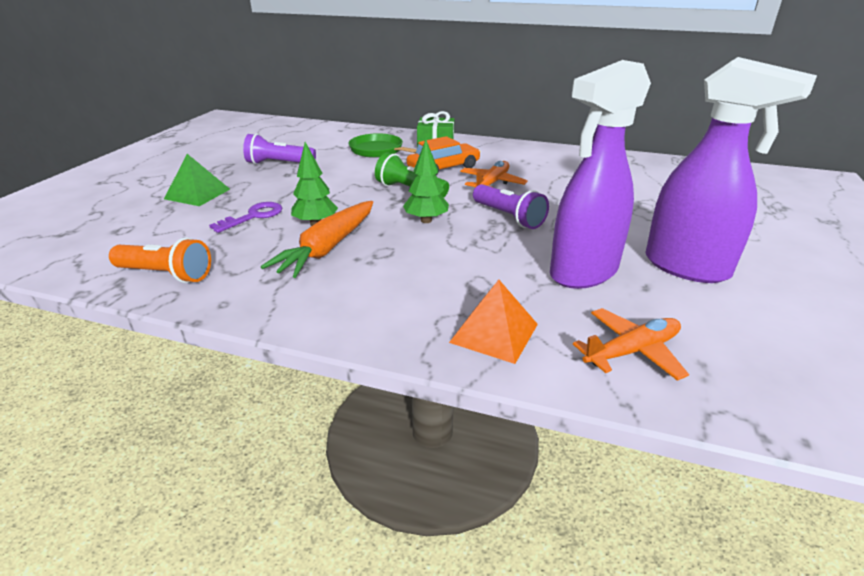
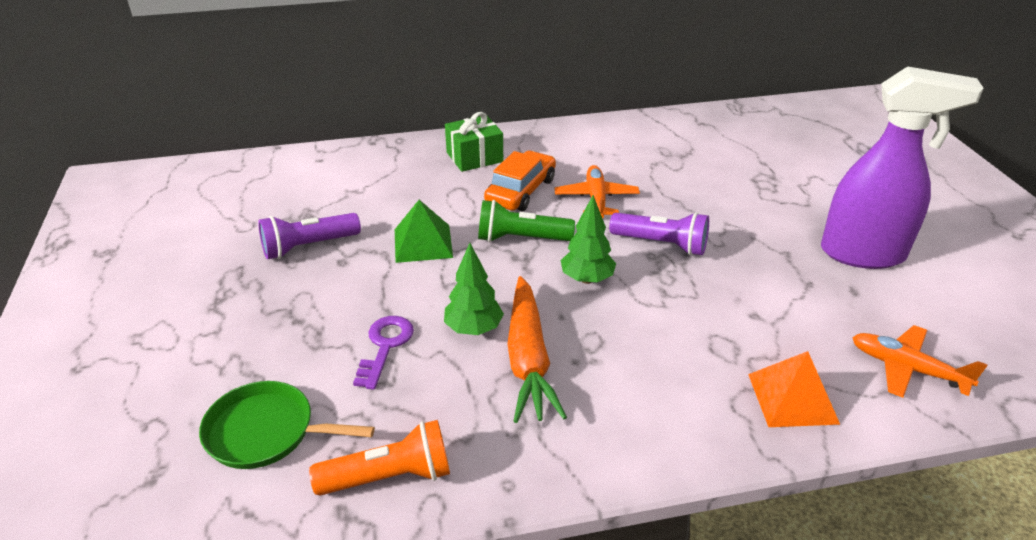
camera: 30 degrees left, 5 degrees up
(197, 194) = (261, 337): green pyramid -> green pyramid (423, 243)
(378, 150) = (412, 184): green pan -> green pan (266, 432)
(583, 273) = (793, 294): purple spray bottle -> none
(632, 351) = (906, 368): orange plane -> orange plane turned 90 degrees counterclockwise

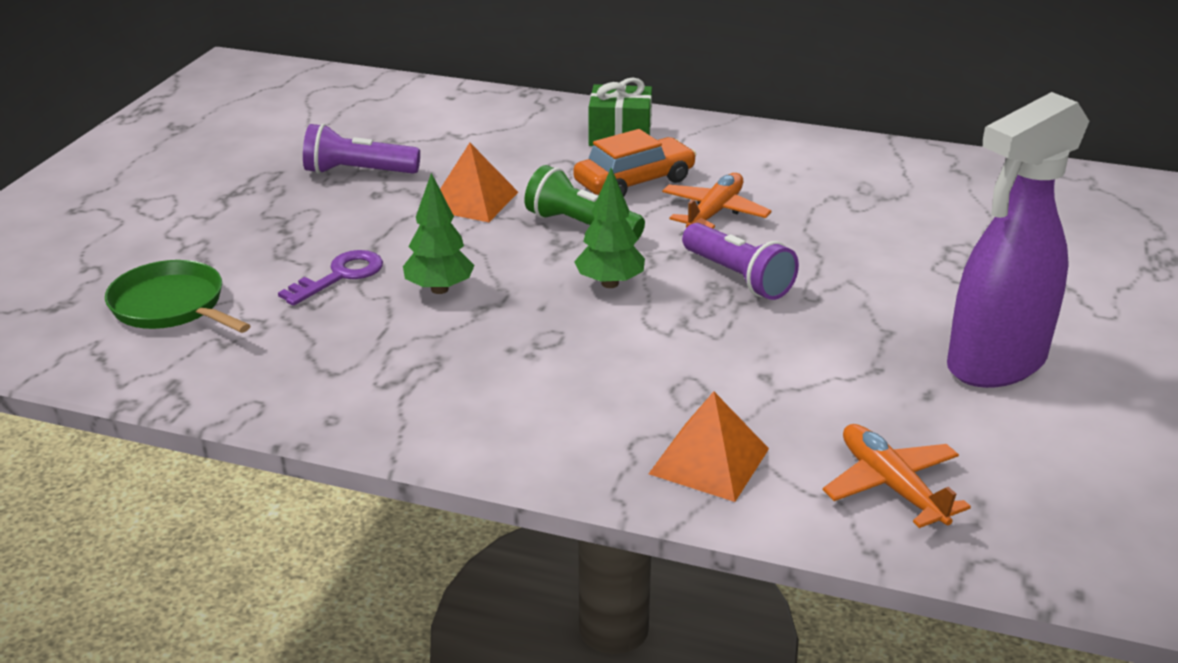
camera: 30 degrees right, 5 degrees down
(390, 477) = (237, 375): orange flashlight -> none
(423, 243) = (473, 201): green pyramid -> orange pyramid
(528, 359) = (464, 331): orange carrot -> none
(863, 254) = (995, 364): purple spray bottle -> purple spray bottle turned 105 degrees clockwise

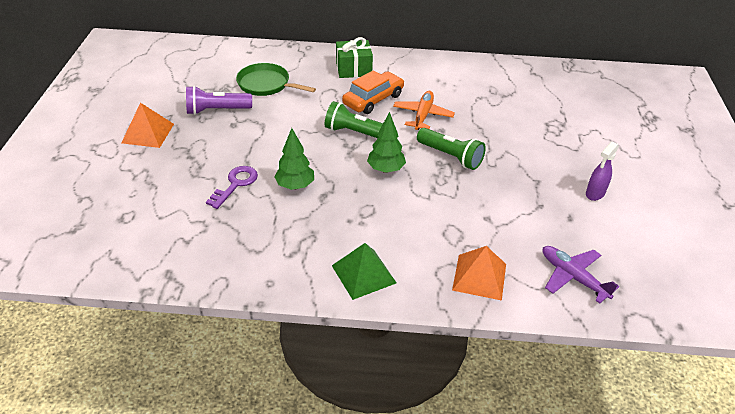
camera: 15 degrees left, 10 degrees up
(171, 306) = (145, 219): green pan -> green pan (266, 84)
(473, 201) = (290, 123): orange pyramid -> orange pyramid (148, 133)
(499, 428) = (363, 274): none -> green pyramid
(738, 277) = (450, 156): purple flashlight -> green flashlight
(891, 485) = (572, 277): orange plane -> purple plane
(995, 364) = (595, 194): purple spray bottle -> purple spray bottle, size x0.44

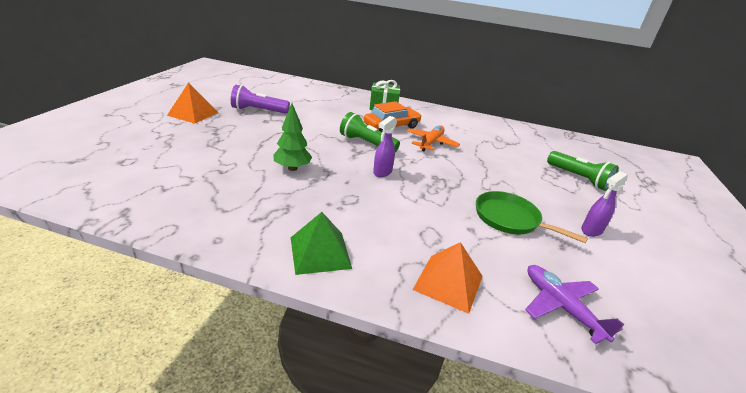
camera: 10 degrees right, 10 degrees down
(235, 184) = (240, 157): purple key -> none
(266, 84) = (308, 103): green pan -> green pan (509, 219)
(385, 169) = (382, 172): green tree -> purple spray bottle
(450, 156) = (447, 174): green flashlight -> green flashlight (578, 178)

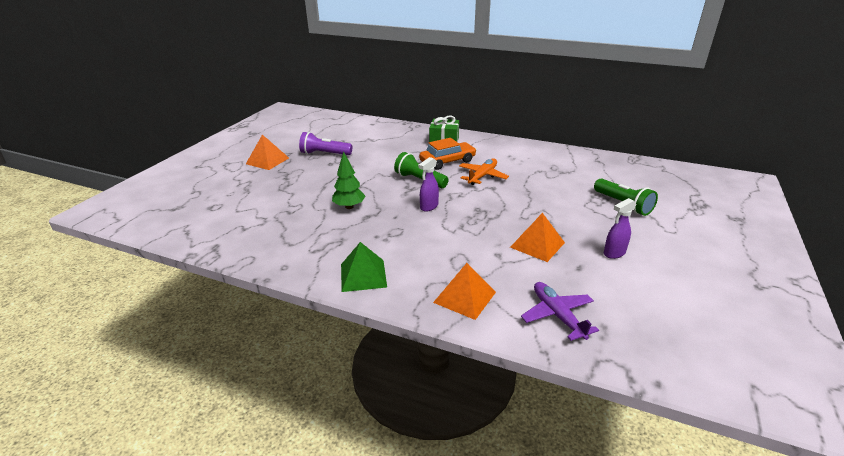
camera: 10 degrees right, 0 degrees up
(509, 219) = (537, 245): green pan -> orange pyramid

